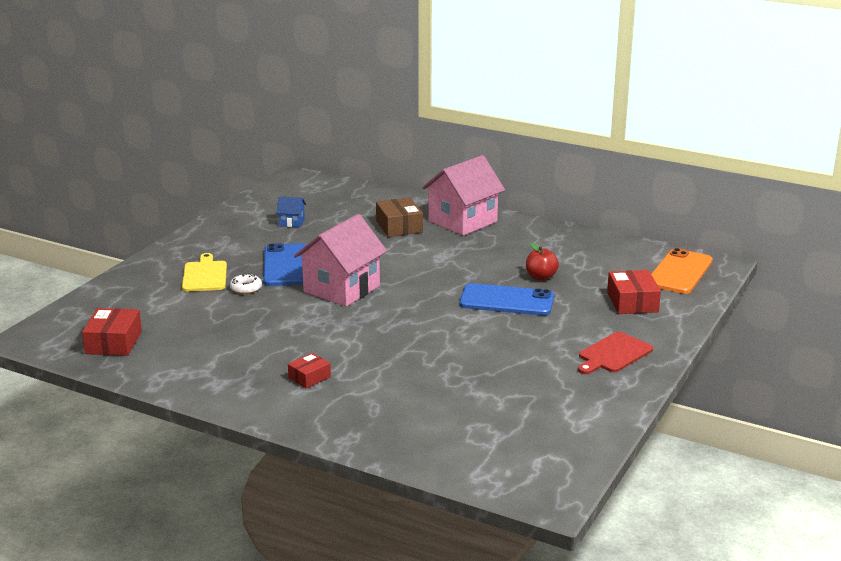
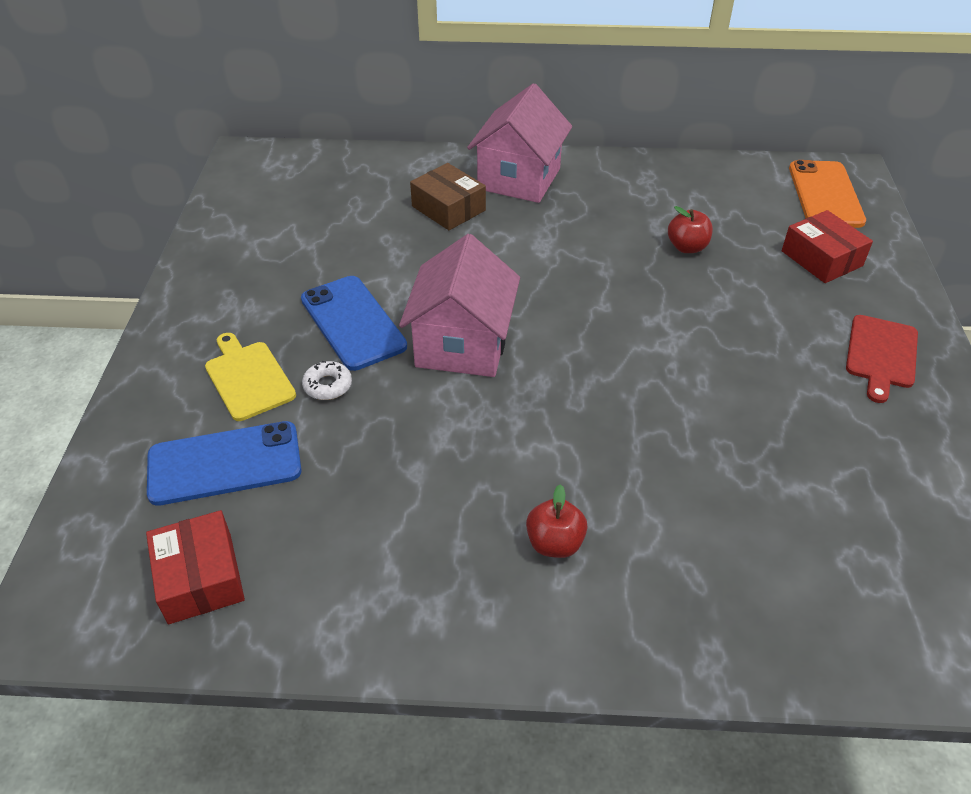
camera: 25 degrees left, 20 degrees up
(292, 222) = (302, 238): blue house -> none
(309, 377) = (555, 543): red box -> red apple
(506, 301) = (683, 301): blue phone -> blue phone (225, 463)

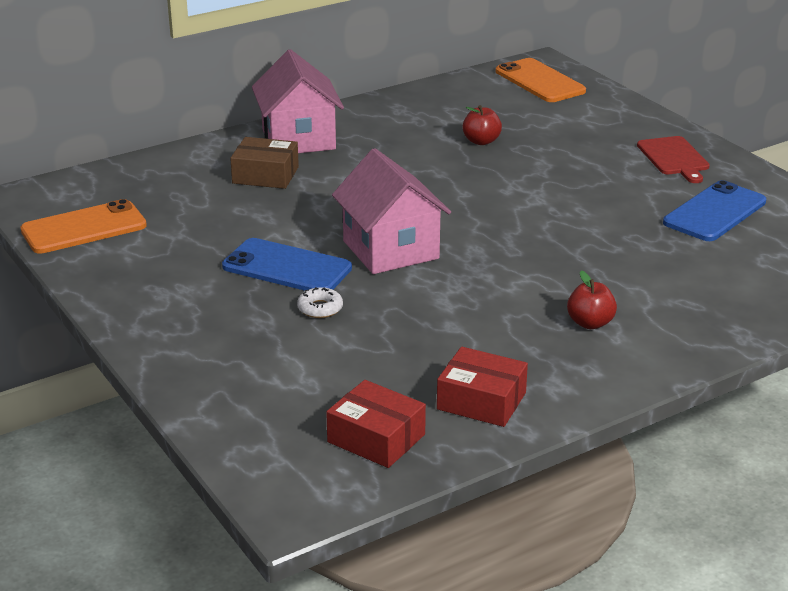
camera: 35 degrees left, 15 degrees down
(225, 463) = (303, 378): blue phone -> blue phone (715, 212)
(248, 378) = (249, 328): yellow cutting board -> none
(251, 206) = (84, 228): none -> orange phone
(821, 258) = (579, 119): red box -> red box (481, 401)

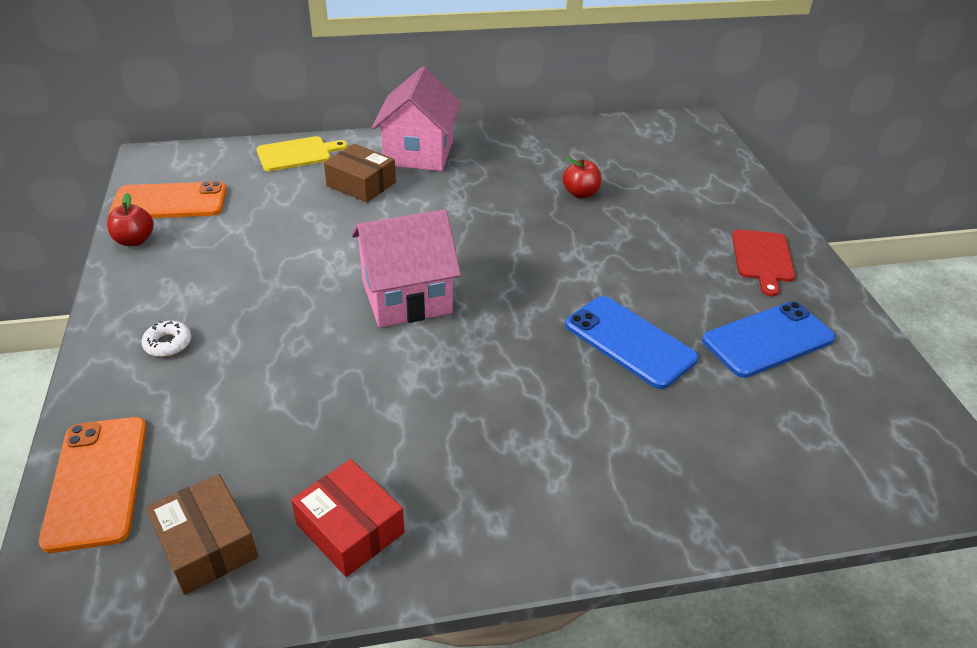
camera: 20 degrees right, 10 degrees up
(174, 163) = (297, 154): none -> yellow cutting board
(287, 267) = (298, 291): blue phone -> blue phone (629, 341)
(320, 308) = (289, 350): white donut -> white donut (168, 344)
(376, 438) = (207, 545): red box -> brown box
(390, 250) = (407, 297): pink house -> pink house turned 75 degrees clockwise
(540, 81) = (680, 140): orange phone -> orange phone (97, 482)
(590, 323) = (539, 453): red apple -> red apple (134, 240)

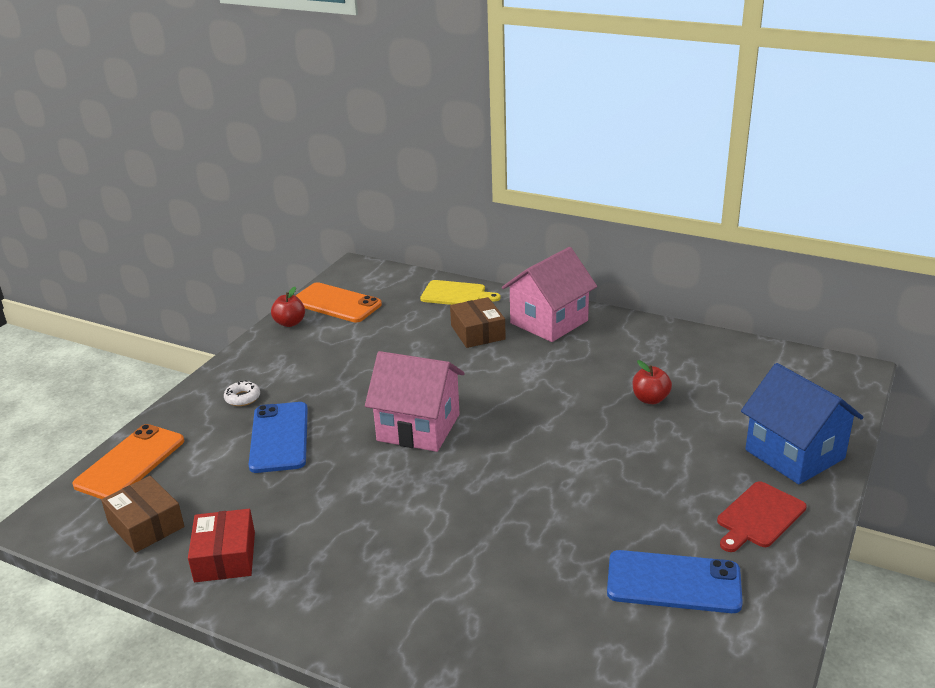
camera: 40 degrees right, 10 degrees down
(207, 545) = (146, 525): brown box -> brown box turned 45 degrees counterclockwise
(629, 341) = (548, 530): blue phone -> blue phone (279, 437)
(730, 199) = (794, 454): none -> blue house

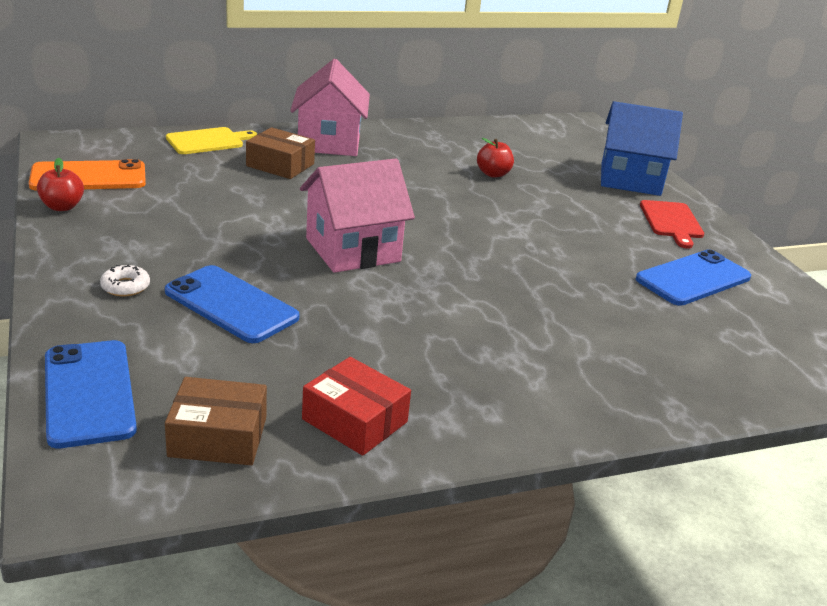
camera: 50 degrees left, 0 degrees up
(130, 463) = (89, 393): orange phone -> blue phone

